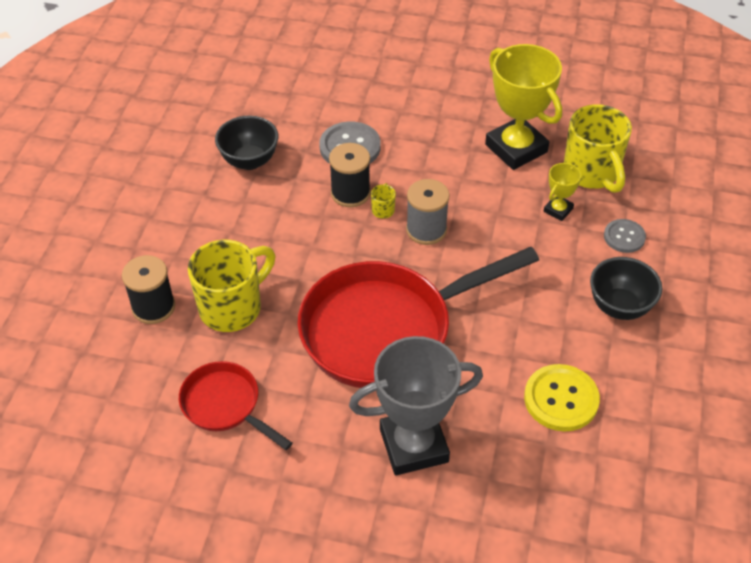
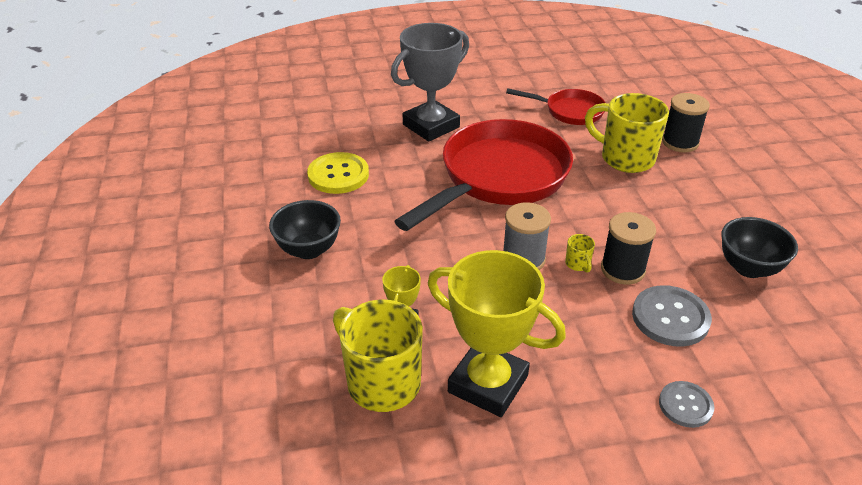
camera: 155 degrees right, 10 degrees down
(233, 307) = (625, 158): yellow mug -> yellow mug turned 105 degrees clockwise
(624, 237) = (321, 316): grey button -> grey button (685, 405)

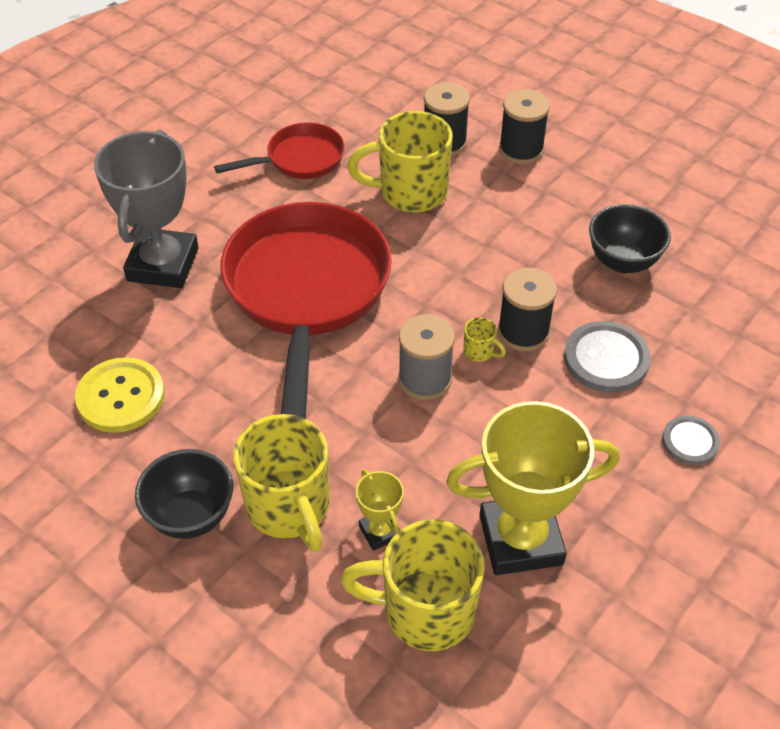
camera: 40 degrees left, 10 degrees up
(364, 278) = (289, 508): none -> yellow mug
(735, 169) = (521, 150): none -> black spool

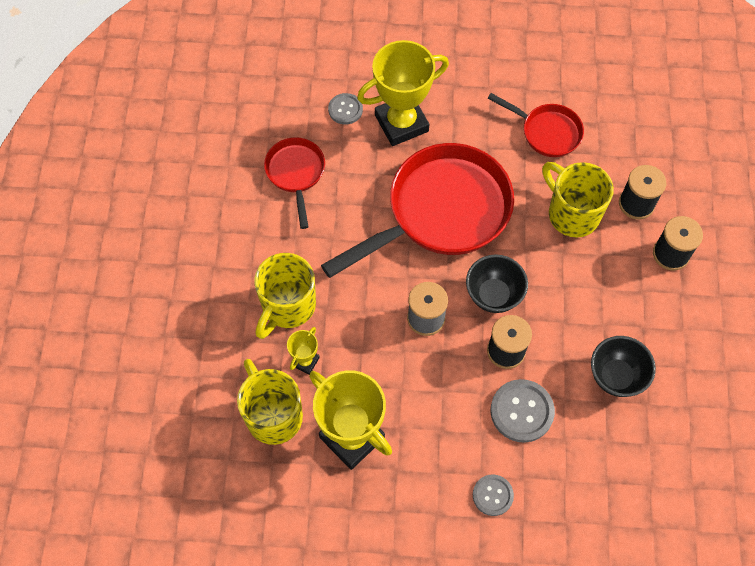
camera: 55 degrees right, 15 degrees up
(90, 303) = (345, 109): none -> grey button
(121, 397) = (296, 174): yellow button -> red pan
(163, 264) = (401, 123): grey trophy -> yellow trophy
(191, 516) = (249, 263): black bowl -> black bowl (493, 295)
(479, 352) = (470, 335): yellow mug -> none

